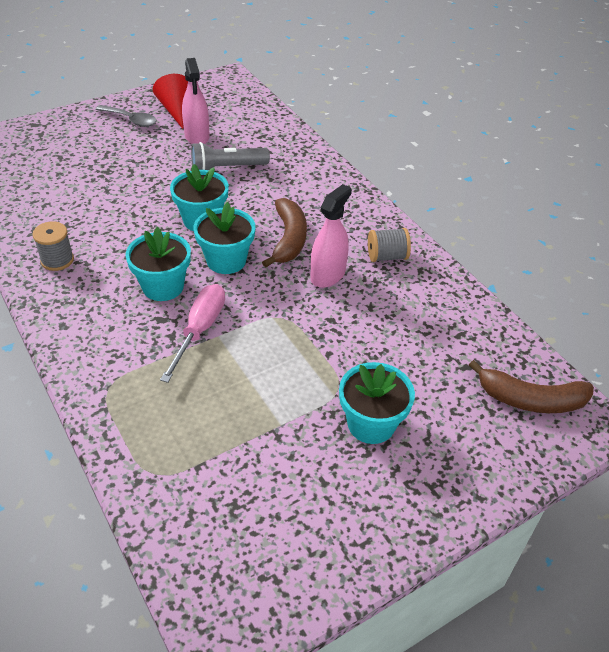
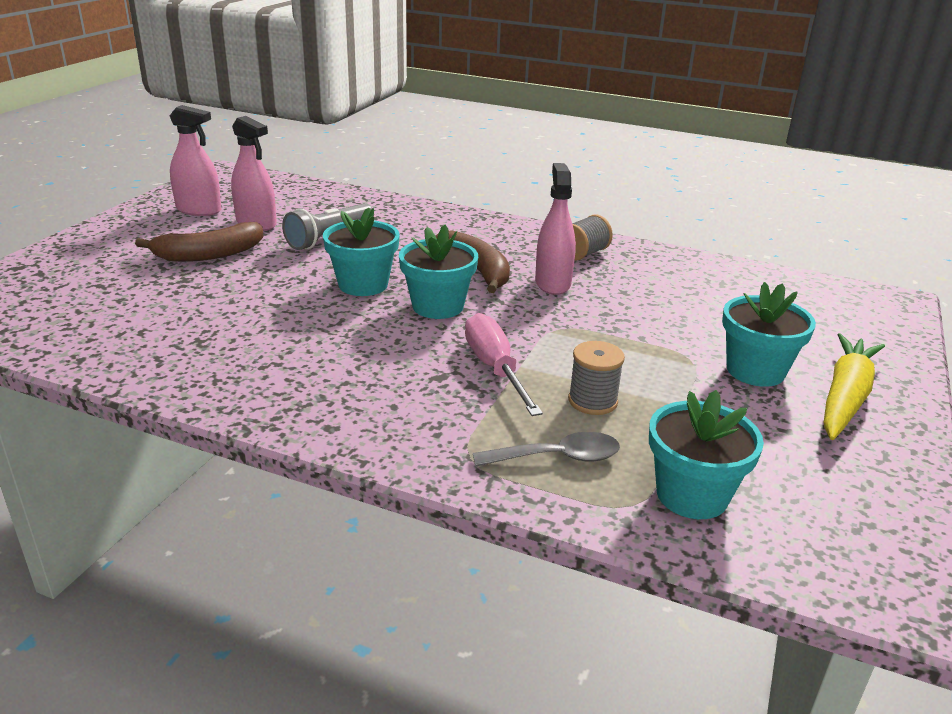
camera: 35 degrees left, 15 degrees down
(57, 260) = (234, 373): grey spool -> grey spool (592, 401)
(131, 120) = (152, 231): grey spoon -> grey spoon (557, 457)
(163, 286) = (401, 350): turquoise flower pot -> turquoise flower pot (692, 495)
(175, 110) = (199, 210): red cone -> pink spray bottle
(407, 482) = (845, 397): none -> yellow carrot
(530, 399) = (836, 304): brown banana -> brown banana (209, 254)

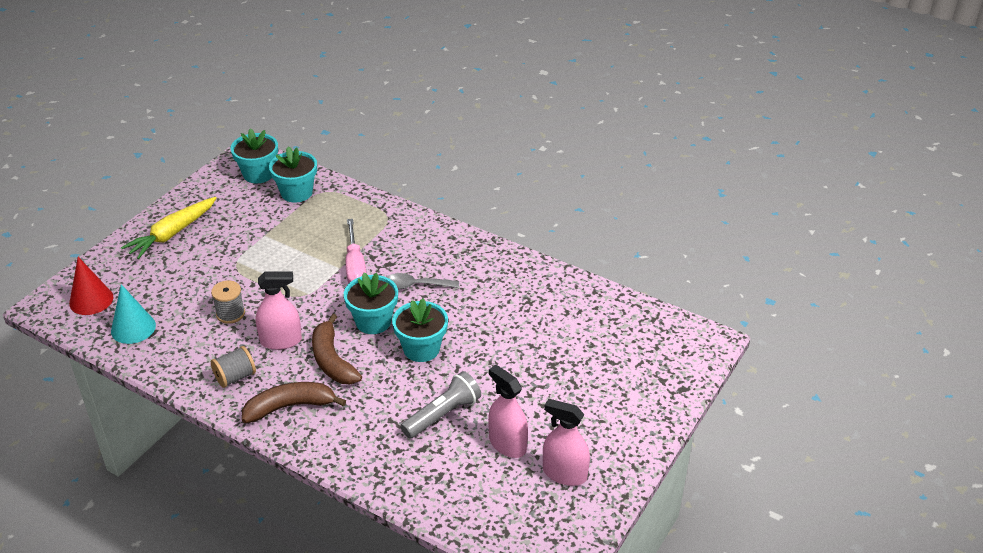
camera: 170 degrees left, 10 degrees up
(209, 254) = (540, 396): brown banana -> brown banana (290, 407)
(552, 283) = (281, 341): pink spray bottle -> pink spray bottle turned 105 degrees counterclockwise
(557, 457) = (346, 213): grey spoon -> grey spoon (415, 285)
(592, 401) = (311, 241): grey spool -> grey spool (230, 314)
(752, 285) = (133, 328): none -> turquoise cone
(755, 371) = (205, 254): turquoise flower pot -> turquoise flower pot (258, 174)
(845, 308) = (91, 300): none -> red cone

